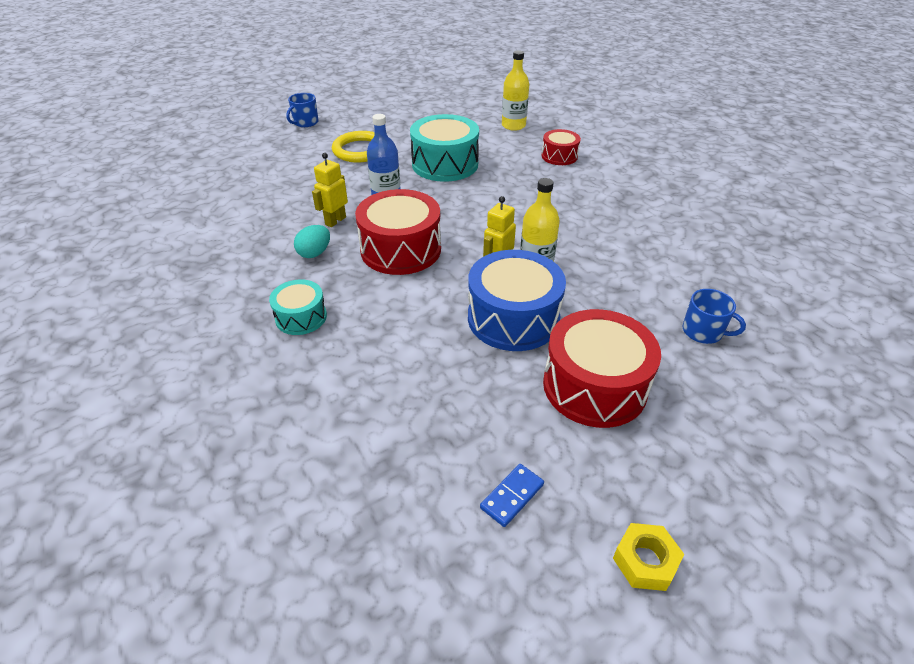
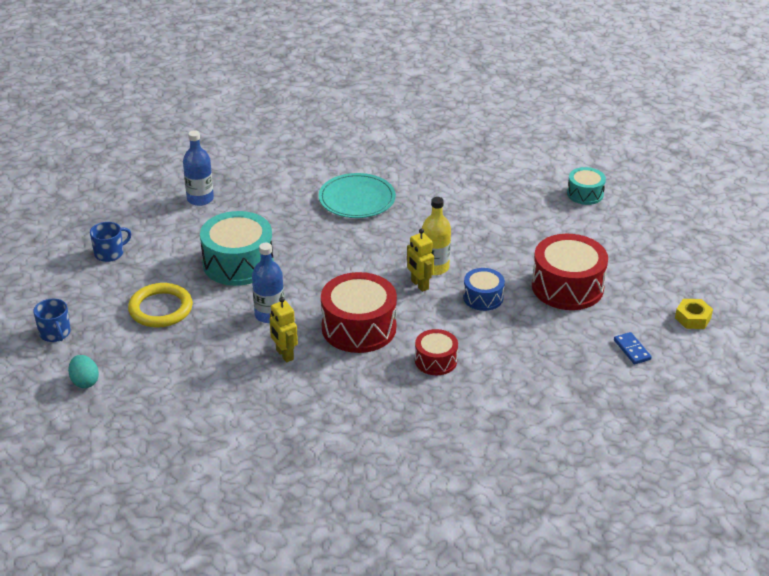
camera: 65 degrees left, 5 degrees down
(301, 317) = (412, 403): turquoise drum -> turquoise drum (585, 194)
(314, 253) = (327, 378): turquoise egg -> turquoise egg (85, 381)
(513, 125) = (200, 199): yellow bottle -> blue bottle
(513, 318) = (483, 297): blue drum -> blue drum, size x0.55
(559, 156) = (282, 195): red drum -> red drum (435, 361)
(596, 193) = (357, 199): none -> turquoise plate
(703, 331) = (547, 223): blue mug -> blue mug (110, 253)

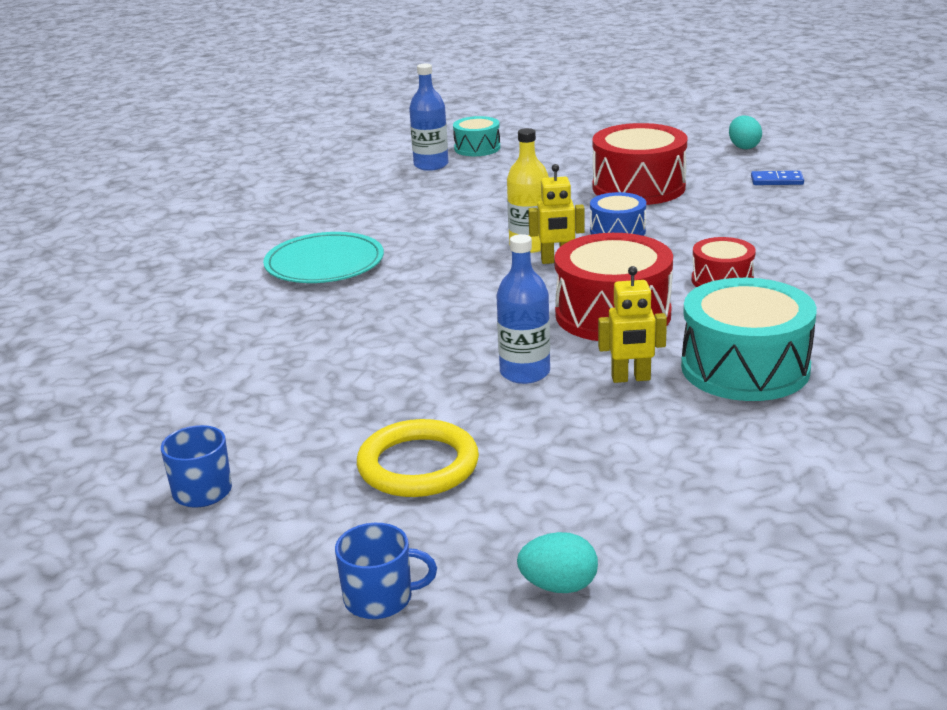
camera: 60 degrees left, 10 degrees down
(200, 199) = (163, 376): blue bottle -> blue bottle (431, 165)
(238, 263) = (371, 374): turquoise drum -> turquoise drum (745, 368)
(692, 318) = (743, 147): yellow nut -> turquoise egg

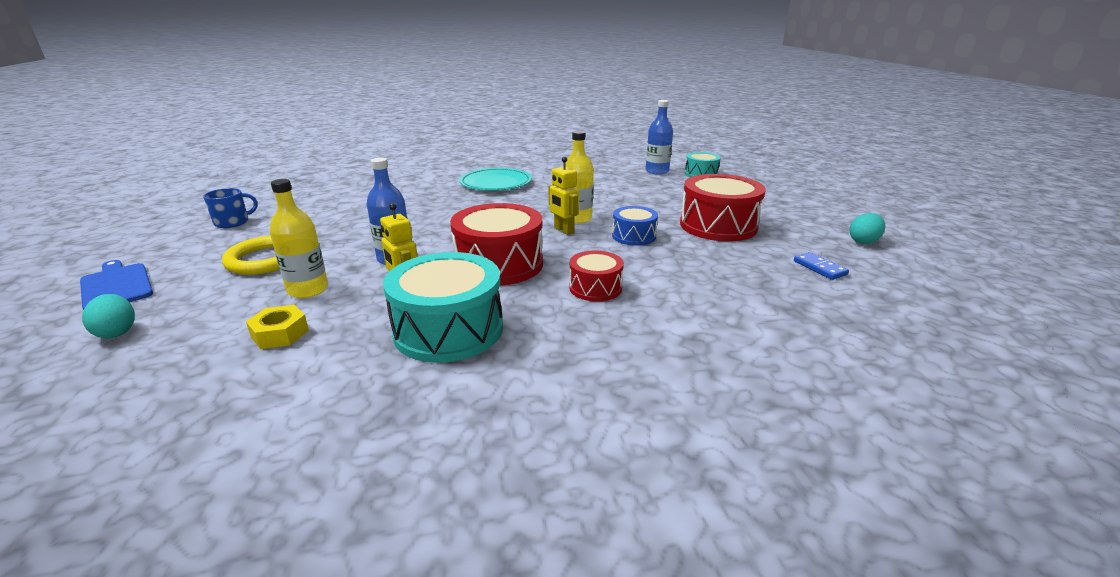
camera: 55 degrees right, 0 degrees up
(380, 598) = (116, 286): blue mug -> blue cutting board
(561, 440) = (308, 290): none -> yellow bottle
(669, 465) = (280, 334): none -> yellow nut

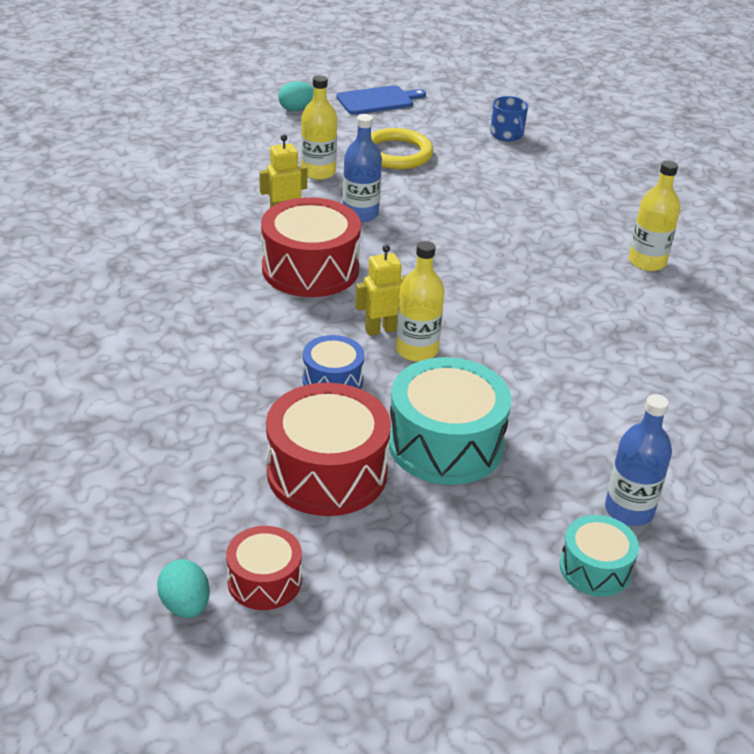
camera: 105 degrees right, 10 degrees up
(280, 334) = (250, 162): yellow nut -> none
(433, 177) = (647, 262): none -> yellow bottle
(448, 329) = (202, 227): turquoise drum -> turquoise drum (445, 444)
(496, 183) = (600, 311): turquoise plate -> none
(595, 288) = (219, 314): red drum -> red drum (264, 581)
(819, 268) = (146, 503): blue domino -> none

